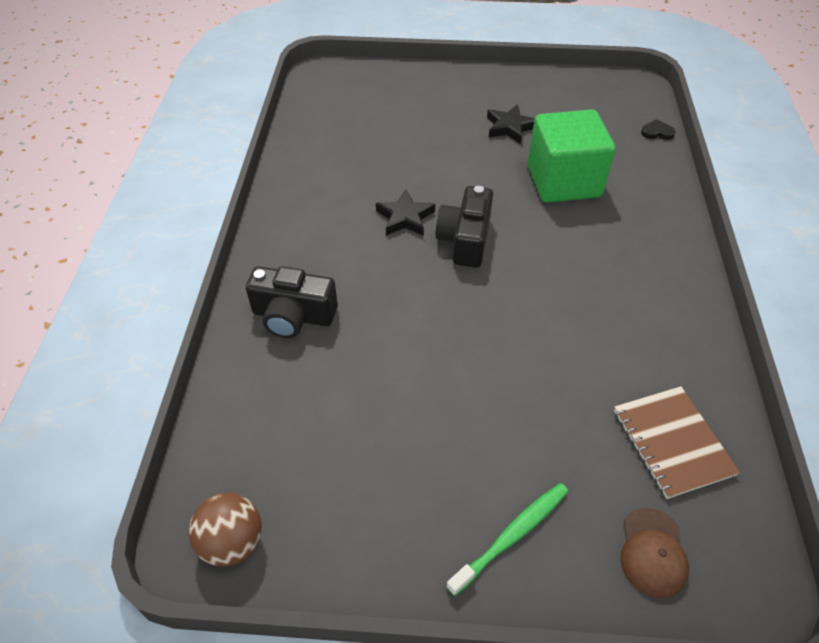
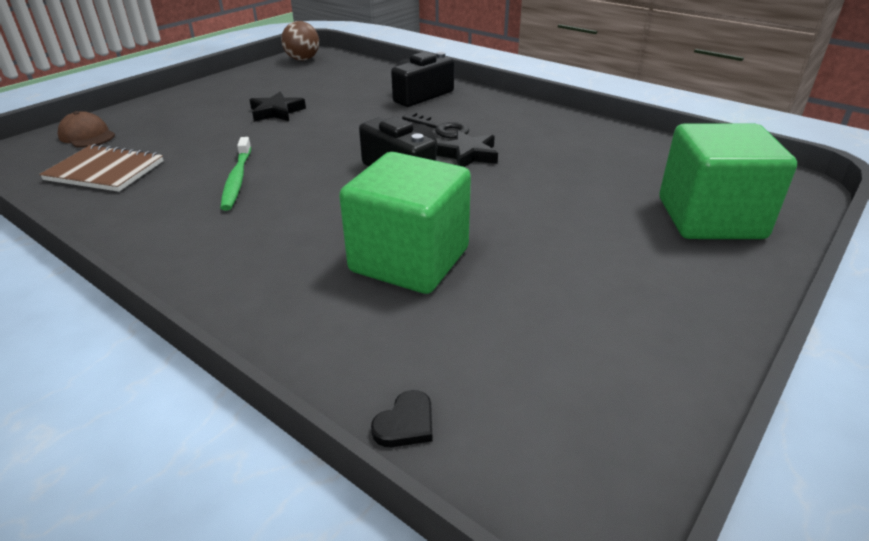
camera: 125 degrees right, 15 degrees down
(368, 257) = (440, 128): none -> black key
(398, 93) = (710, 218): none -> green cube
(509, 127) = (560, 270): black star -> black star (276, 112)
(512, 535) = (177, 107): green toothbrush -> green toothbrush (237, 180)

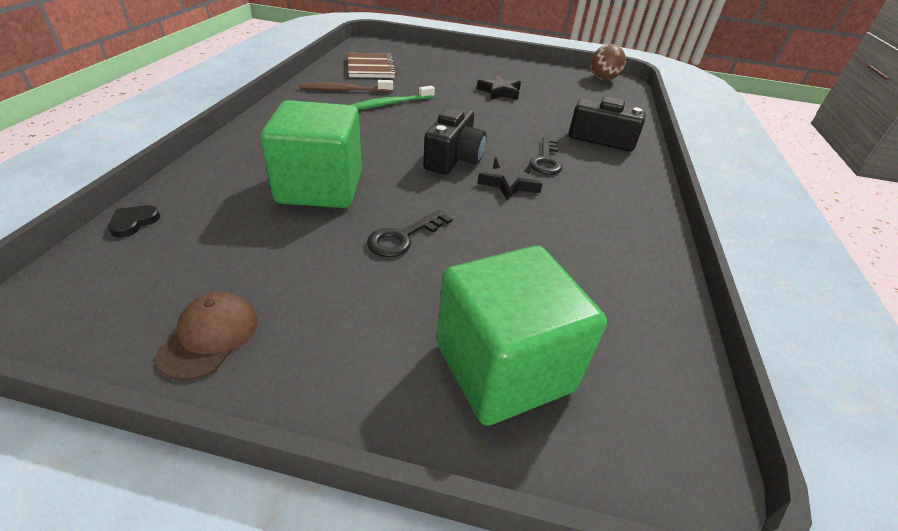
camera: 60 degrees right, 5 degrees up
(87, 135) = (408, 52): brown cap -> brown cap (210, 337)
(157, 203) = (344, 90): none -> brown toothbrush
(406, 423) = (133, 222): black heart -> black heart turned 105 degrees clockwise
(532, 227) = (403, 237): none -> black key

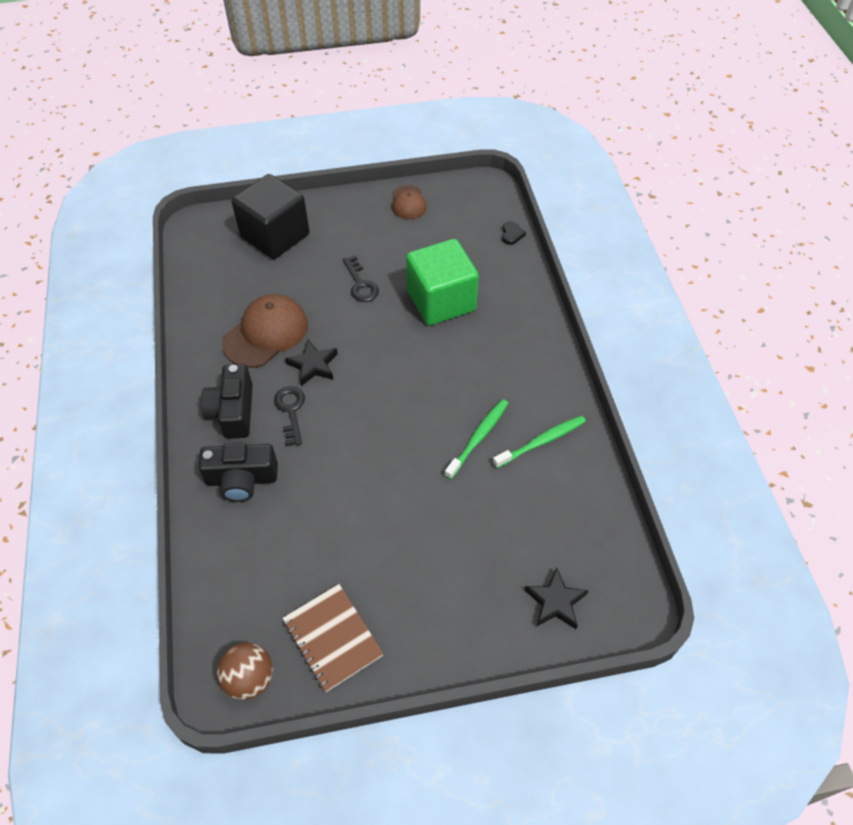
camera: 160 degrees right, 15 degrees up
(344, 90) = (542, 441): brown toothbrush -> green toothbrush
(370, 67) = (563, 516): brown notebook -> brown notebook (333, 638)
(403, 237) = (360, 284): black key -> black key turned 135 degrees clockwise
(453, 158) = (370, 376): black camera -> black camera (233, 411)
(499, 92) = (381, 536): black star -> black star (555, 602)
(503, 367) = (275, 236): green cube -> black cube
(557, 226) = (266, 333): none -> brown cap

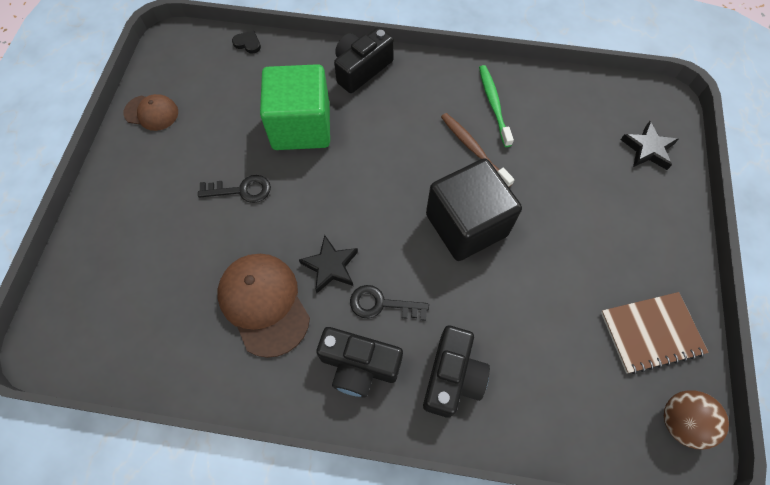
camera: 70 degrees left, 10 degrees up
(275, 236) = (120, 257): black cube -> black cube (466, 225)
(478, 437) = (473, 149): green toothbrush -> brown toothbrush
(527, 323) = (361, 69): none -> black camera

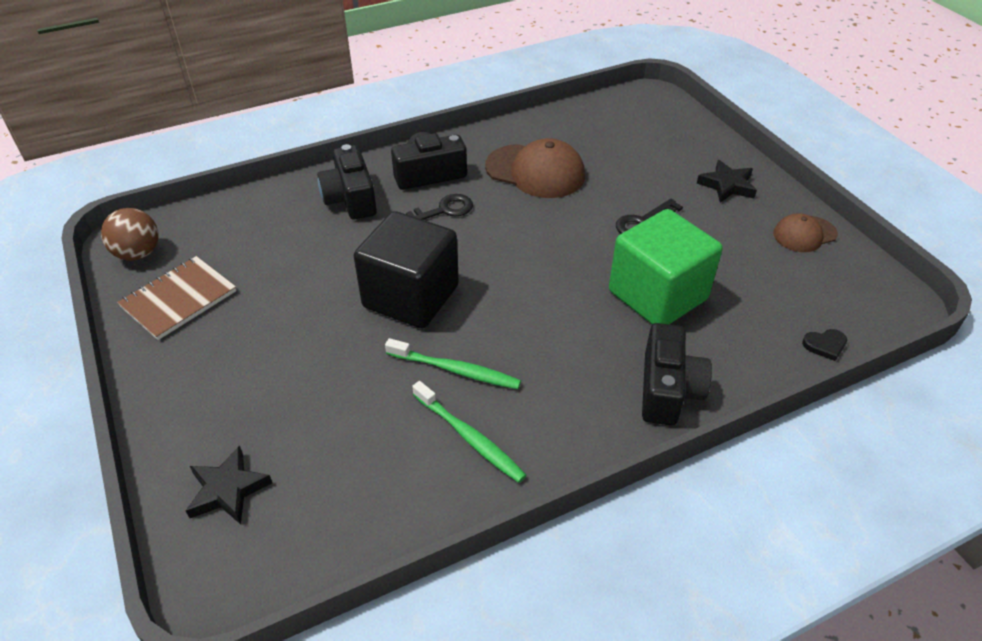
camera: 145 degrees right, 20 degrees down
(330, 266) = (508, 212): black star -> black star (727, 185)
(473, 149) = (456, 370): brown toothbrush -> green toothbrush

